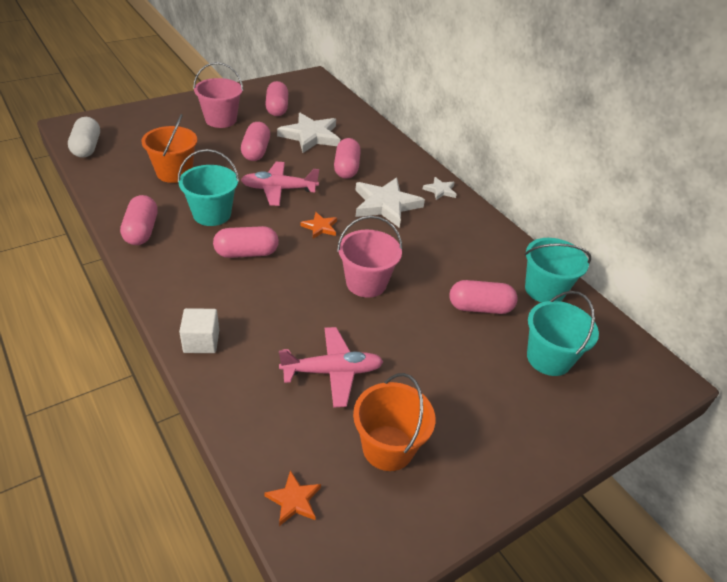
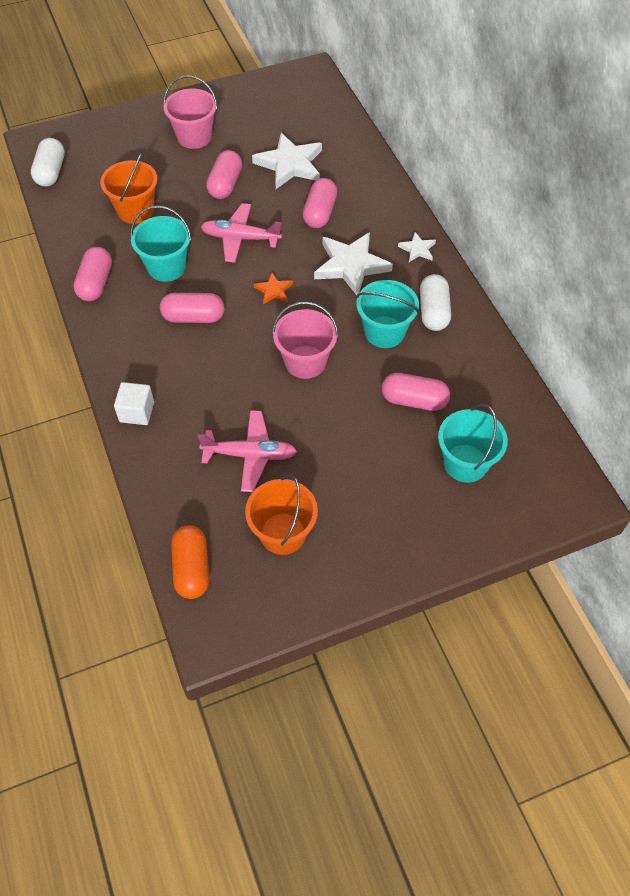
camera: 15 degrees right, 15 degrees up
(277, 108) = (260, 121): pink capsule -> none
(294, 500) = (192, 568): orange star -> orange capsule
(471, 235) = (433, 312): none -> white capsule
(544, 290) = (491, 385): turquoise bucket -> turquoise bucket (384, 332)

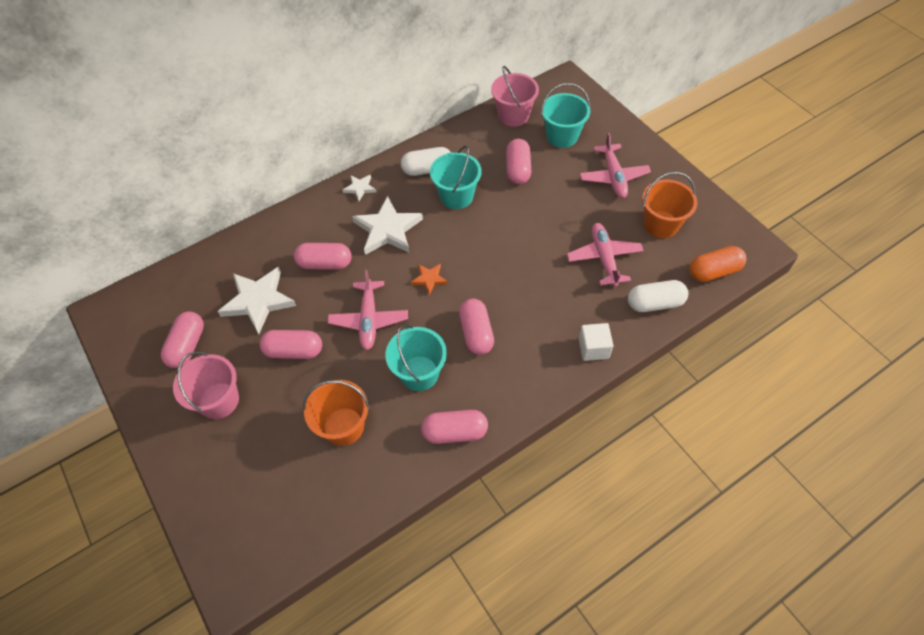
camera: 100 degrees left, 0 degrees up
(51, 172) = (291, 544): white capsule -> white capsule (655, 303)
(256, 119) = (187, 346): none -> pink capsule
(305, 362) = (502, 241): pink bucket -> pink bucket (513, 115)
(377, 503) = (613, 177): none -> pink plane

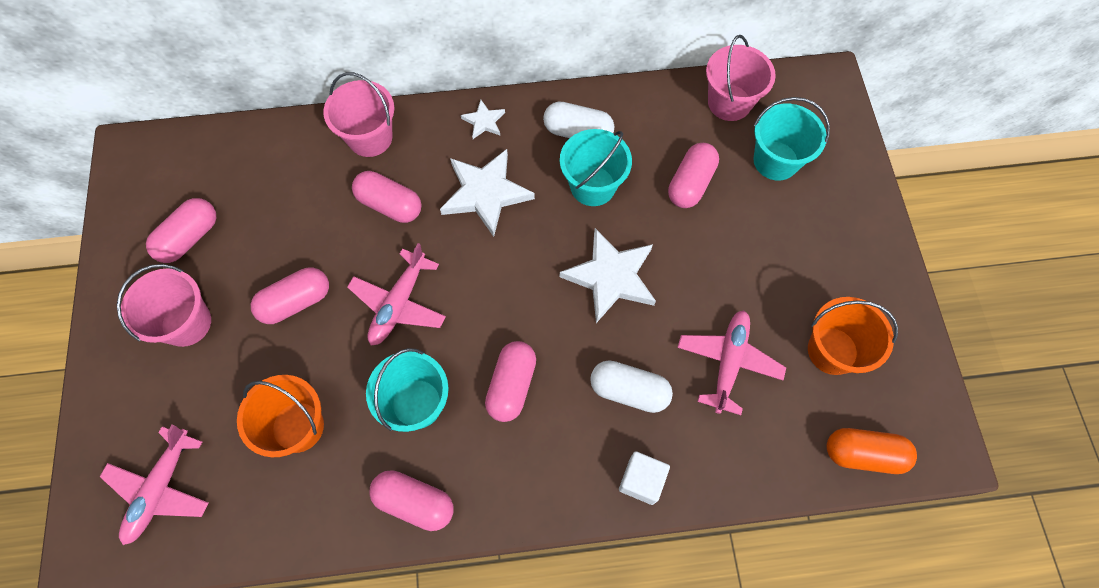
camera: 25 degrees right, 10 degrees up
(258, 301) = (292, 218): white star -> white star (610, 277)
(285, 229) = (370, 138): none -> pink bucket
(294, 351) = (296, 302): pink capsule -> pink capsule turned 60 degrees counterclockwise
(429, 279) = (497, 284): orange star -> none
(613, 177) = (809, 251): pink plane -> pink plane (161, 489)
(655, 303) = (756, 459): white capsule -> white capsule (629, 391)

